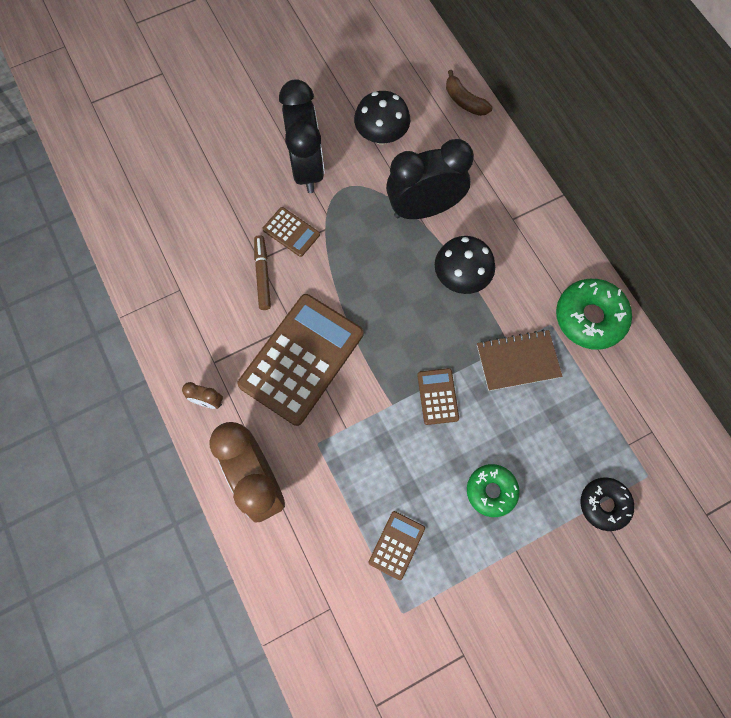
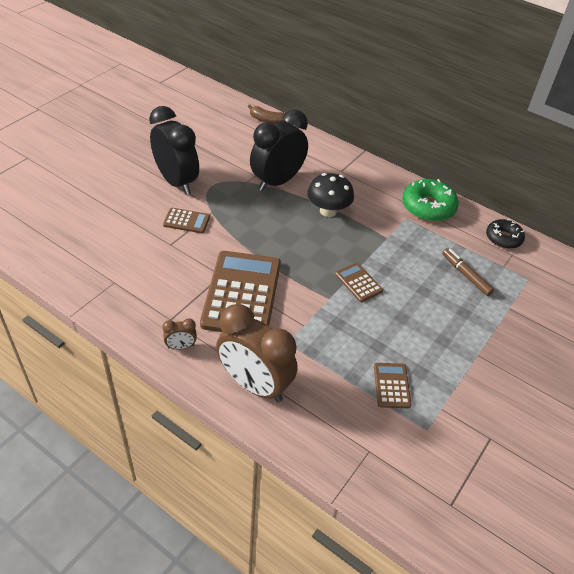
camera: 30 degrees left, 25 degrees down
(263, 275) = (179, 252): brown marker -> brown marker (466, 275)
(381, 135) = (221, 151): black mushroom -> none
(491, 491) = (435, 325): green donut -> none
(518, 361) = (399, 244): brown notebook -> none
(604, 504) = (514, 305): black donut -> black donut (503, 238)

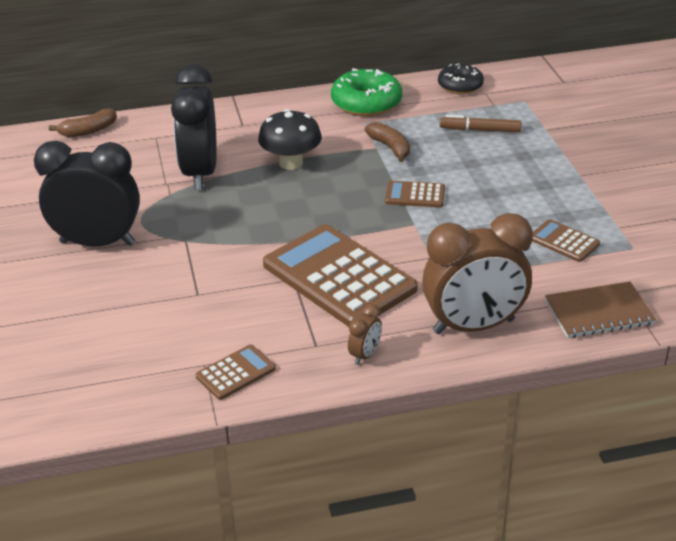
camera: 45 degrees left, 10 degrees down
(186, 221) = (175, 265): brown calculator -> brown calculator (236, 373)
(333, 446) = (598, 312): none -> brown notebook
(394, 244) = (390, 147): none -> brown banana

